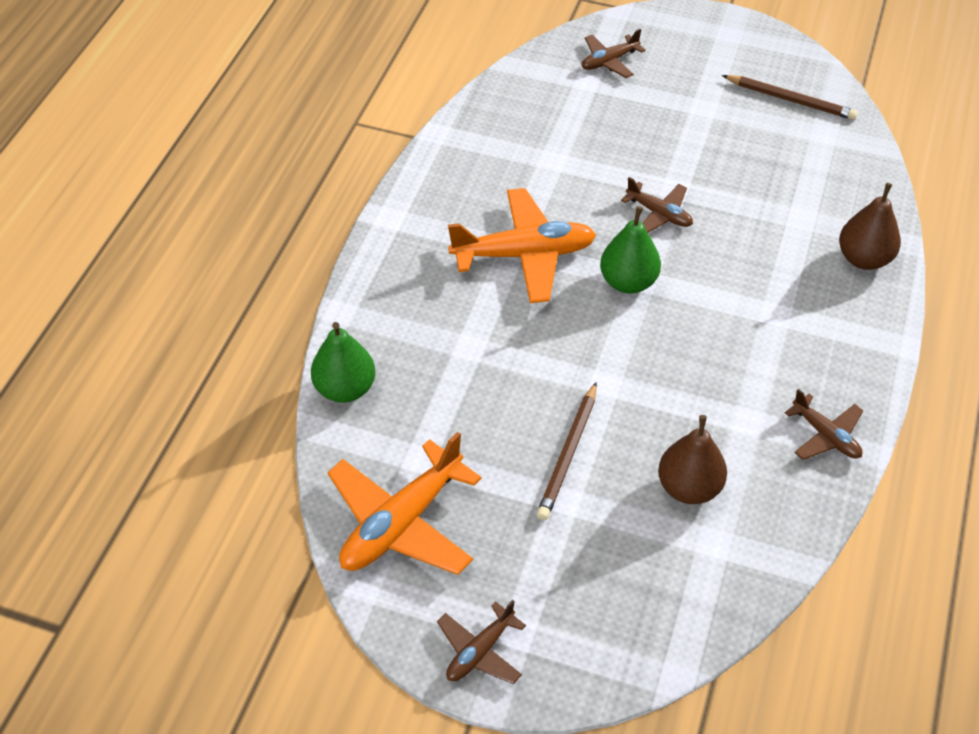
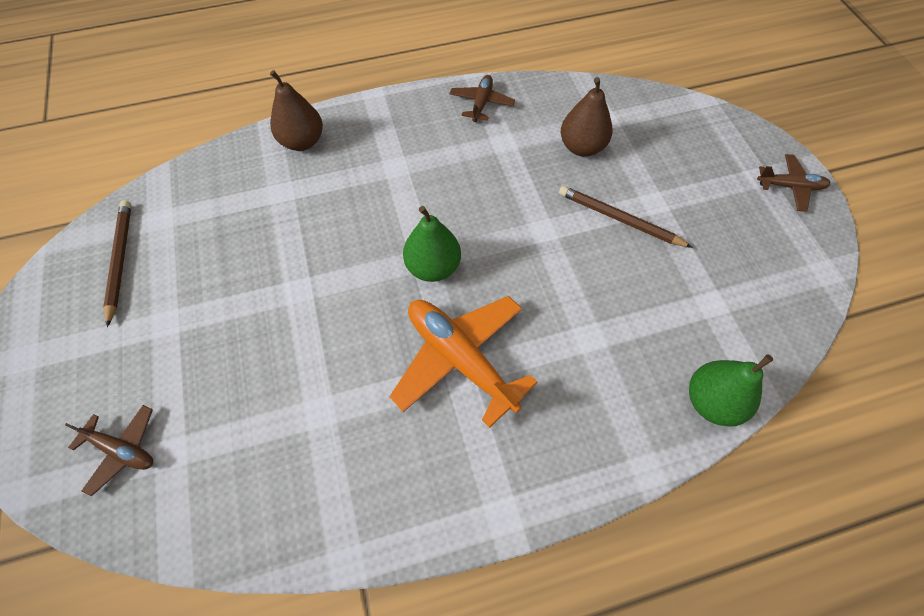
camera: 125 degrees left, 10 degrees up
(402, 522) = (766, 280): orange plane -> none
(568, 454) = (619, 219): brown pencil -> brown pencil turned 135 degrees counterclockwise
(659, 214) = (338, 285): brown plane -> none

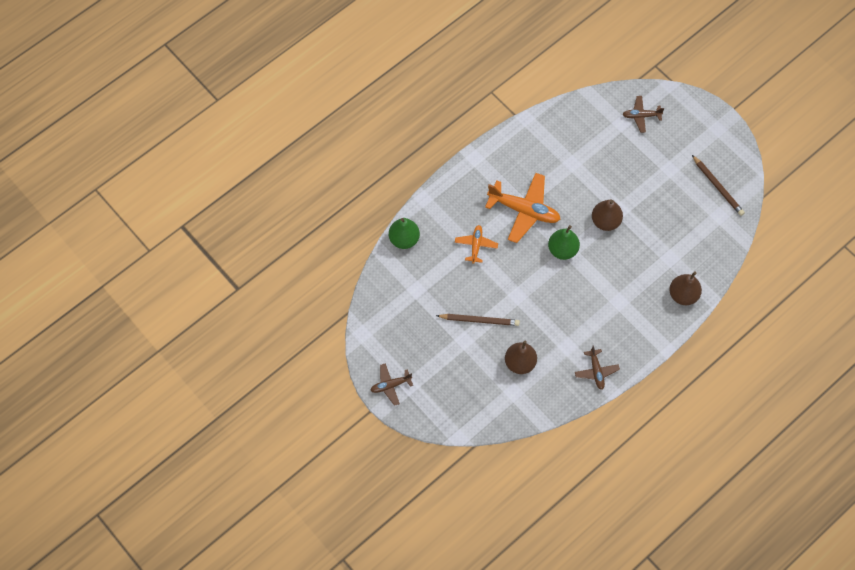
camera: 155 degrees right, 5 degrees up
(335, 282) = (605, 221): none -> brown pear
(577, 334) = (476, 245): none -> orange plane

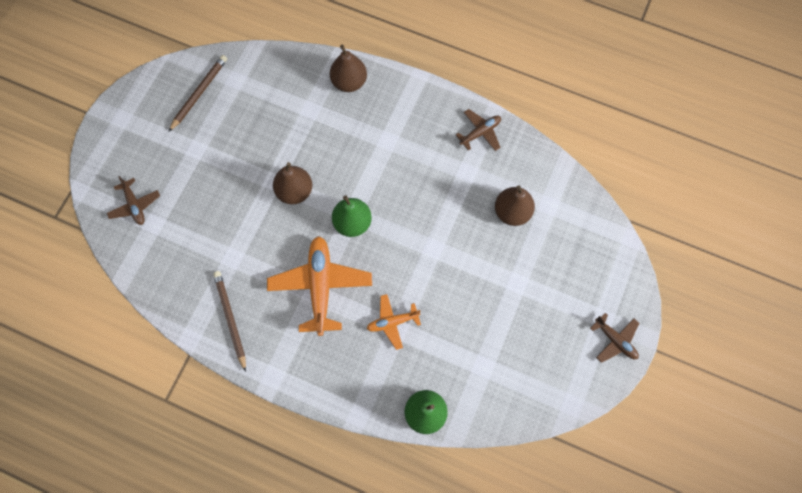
camera: 115 degrees left, 5 degrees up
(479, 320) = (485, 277): brown pencil -> brown pencil (230, 319)

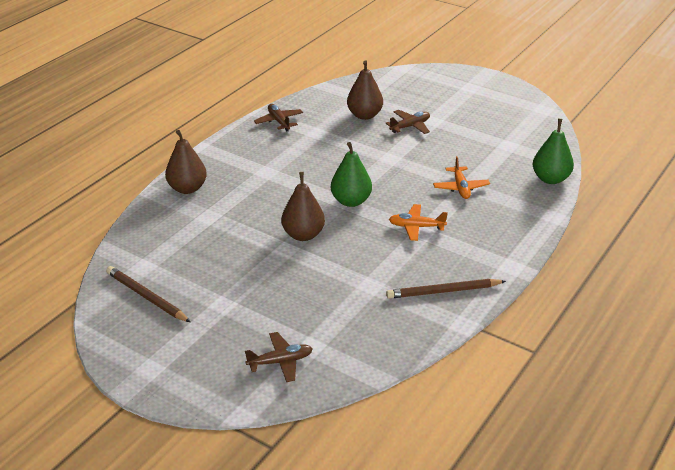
camera: 80 degrees left, 35 degrees down
(320, 286) = (416, 227): orange plane -> orange plane, size x0.54
(615, 340) = (489, 84): brown plane -> brown plane (410, 126)

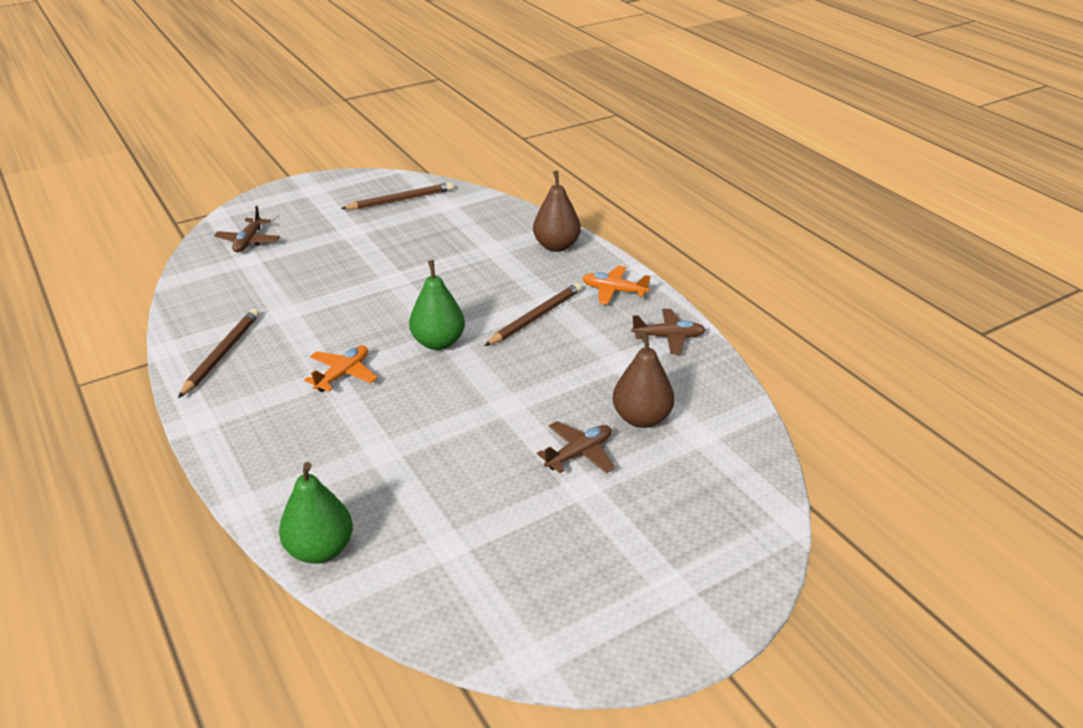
camera: 115 degrees right, 0 degrees up
(292, 172) = (536, 317): none -> brown pencil
(303, 235) = (407, 294): brown pear -> none
(410, 126) = (579, 454): brown plane -> brown plane turned 120 degrees counterclockwise
(460, 188) = (384, 443): orange plane -> orange plane (614, 291)

